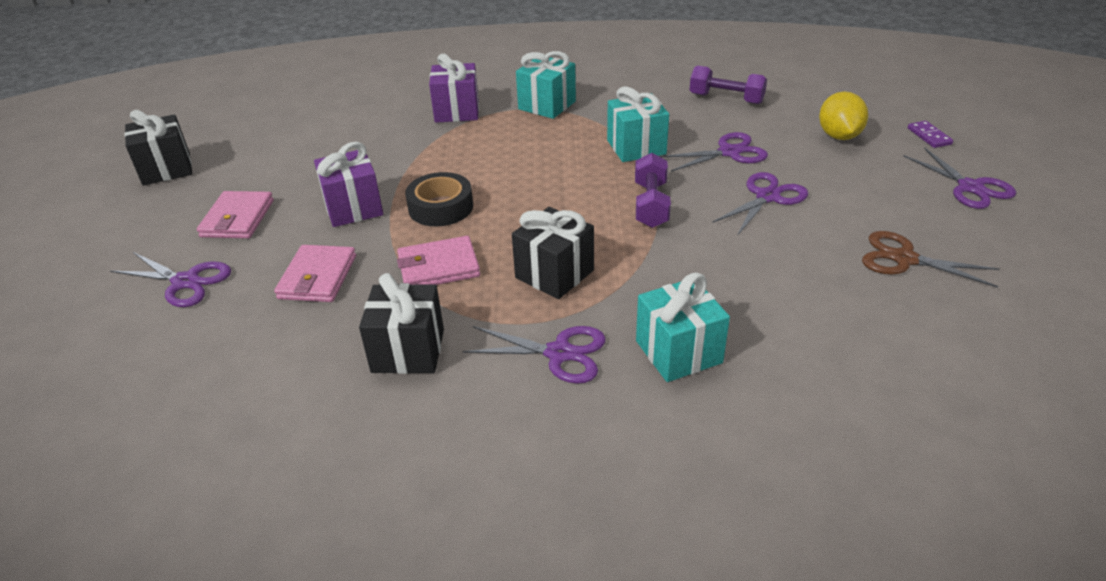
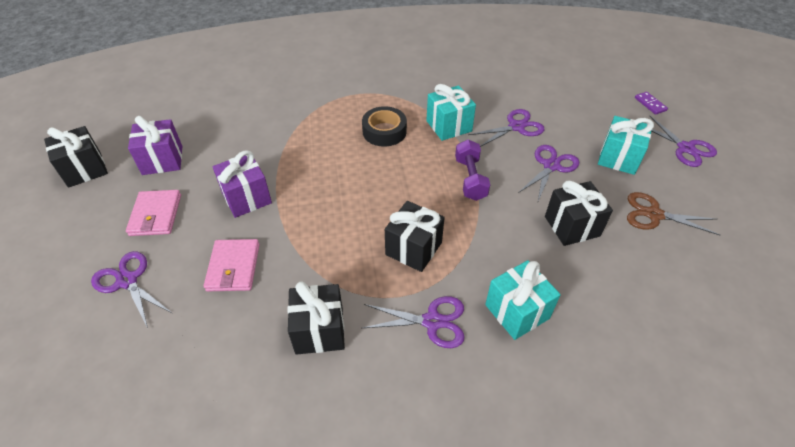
camera: 10 degrees left, 10 degrees up
(185, 282) = (127, 281): purple scissors -> purple scissors turned 150 degrees counterclockwise
(438, 267) = (325, 249): pink wallet -> none
(441, 207) = (315, 192): black tape -> black tape (384, 131)
(457, 111) = (307, 99): purple gift -> purple gift (162, 160)
(547, 105) = (374, 90): turquoise gift -> turquoise gift (618, 158)
(726, 99) = (504, 77): purple dumbbell -> none
(780, 264) = (572, 226): none -> black gift
(839, 136) = (589, 107): yellow lemon -> none

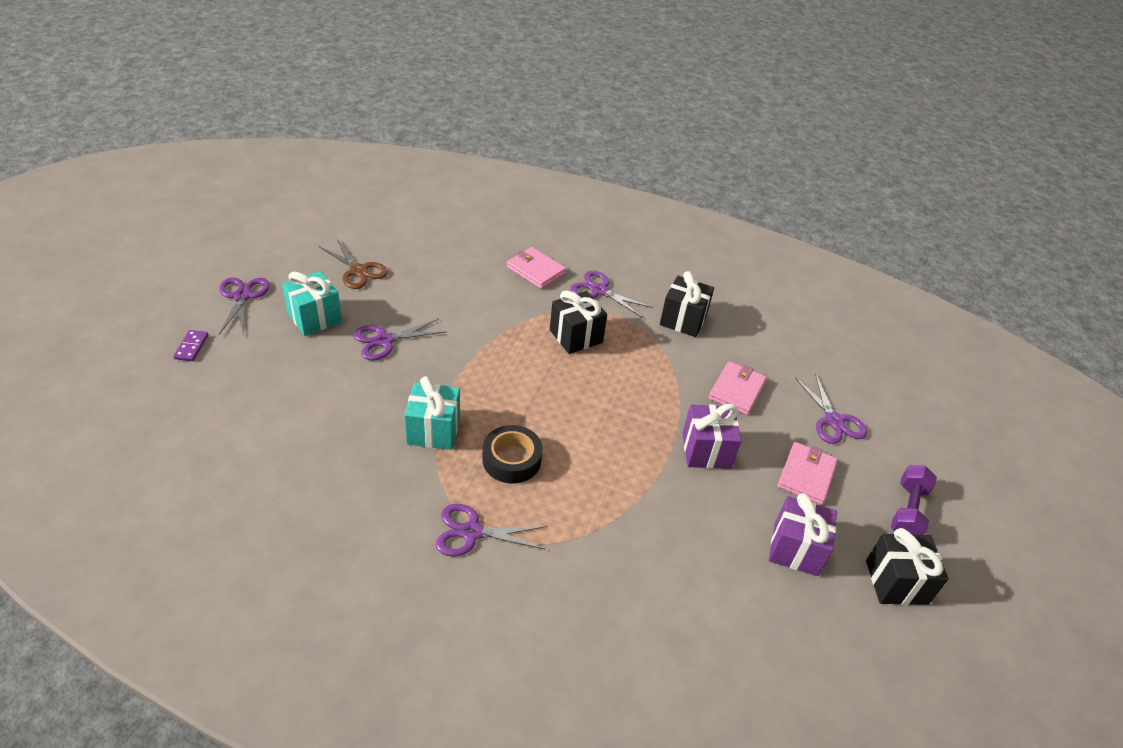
camera: 155 degrees left, 5 degrees down
(470, 179) = (472, 365): purple dumbbell -> purple dumbbell (907, 511)
(516, 127) = (364, 393): purple scissors -> purple scissors (472, 532)
(517, 311) = (536, 270): turquoise gift -> pink wallet
(572, 226) = (433, 293): black gift -> none

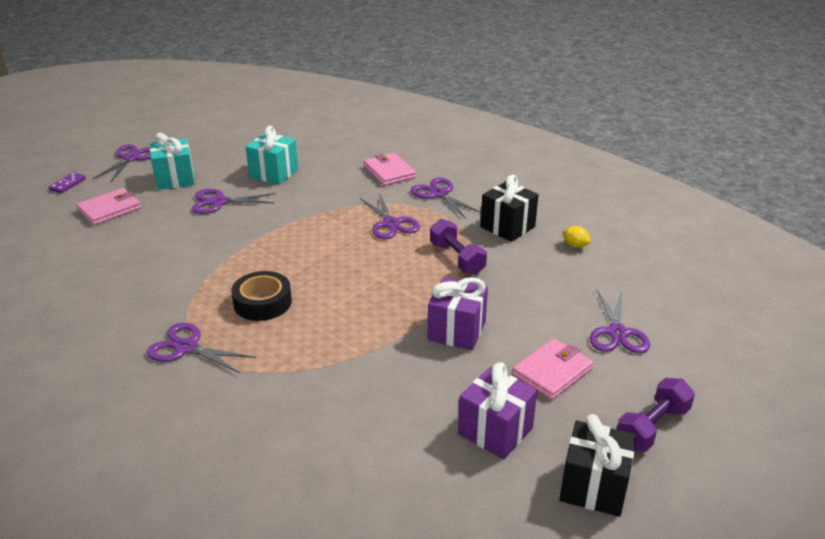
camera: 25 degrees right, 10 degrees down
(358, 271) = (234, 153): brown scissors -> none
(433, 430) = (211, 269): turquoise gift -> turquoise gift (274, 173)
(576, 336) = (391, 224): black gift -> purple scissors
(659, 367) = (457, 258): none -> purple dumbbell
(736, 390) = (524, 290): pink wallet -> pink wallet (110, 209)
(751, 331) = (575, 246): none -> yellow lemon

